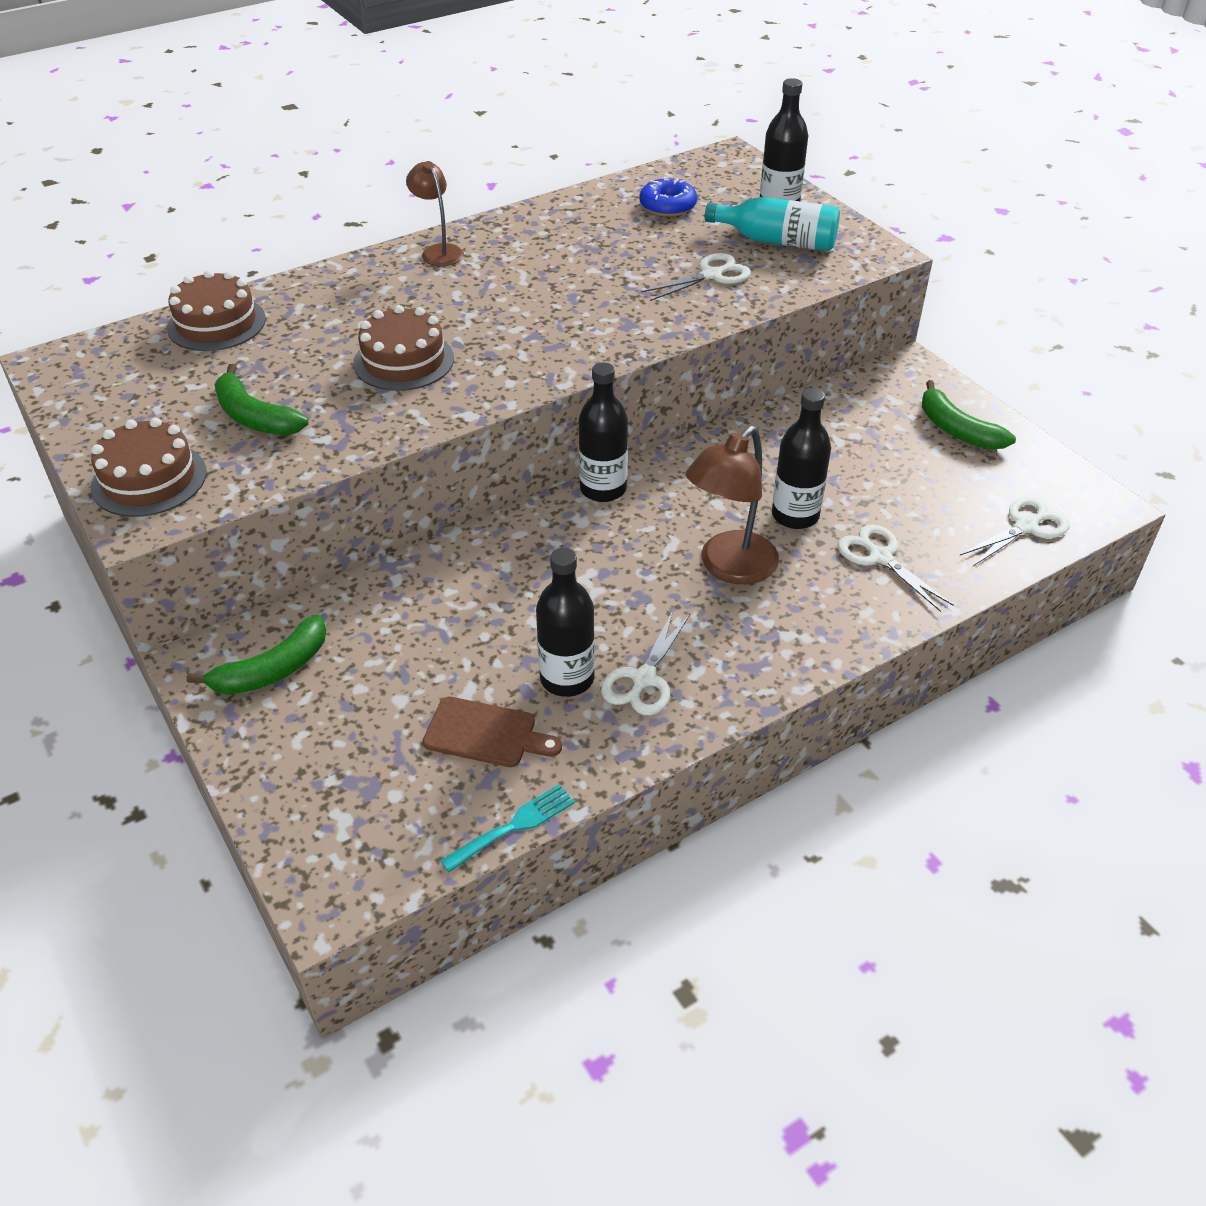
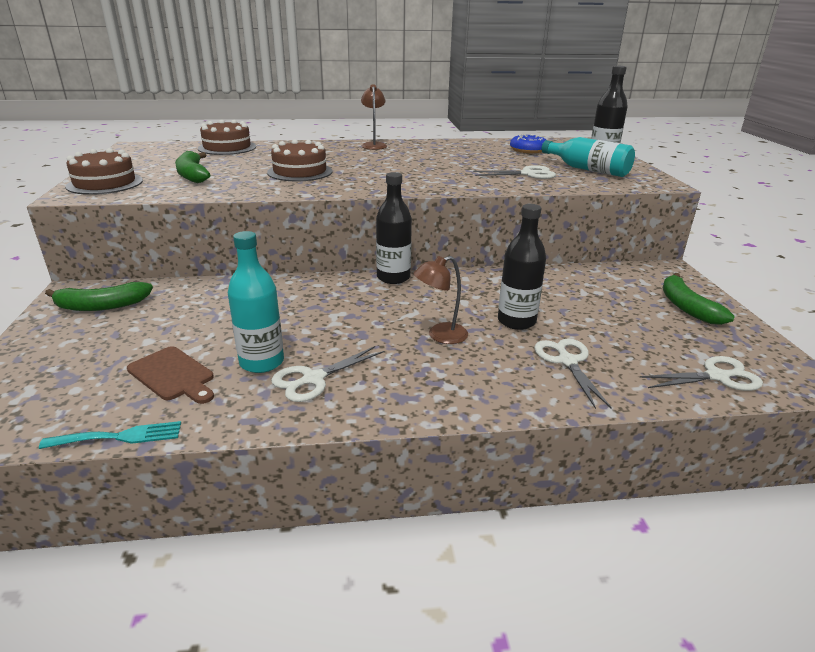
camera: 25 degrees right, 15 degrees down
(567, 678) = (262, 362): black bottle -> turquoise bottle
(729, 568) = (440, 336): brown lamp -> brown lamp, size x0.63

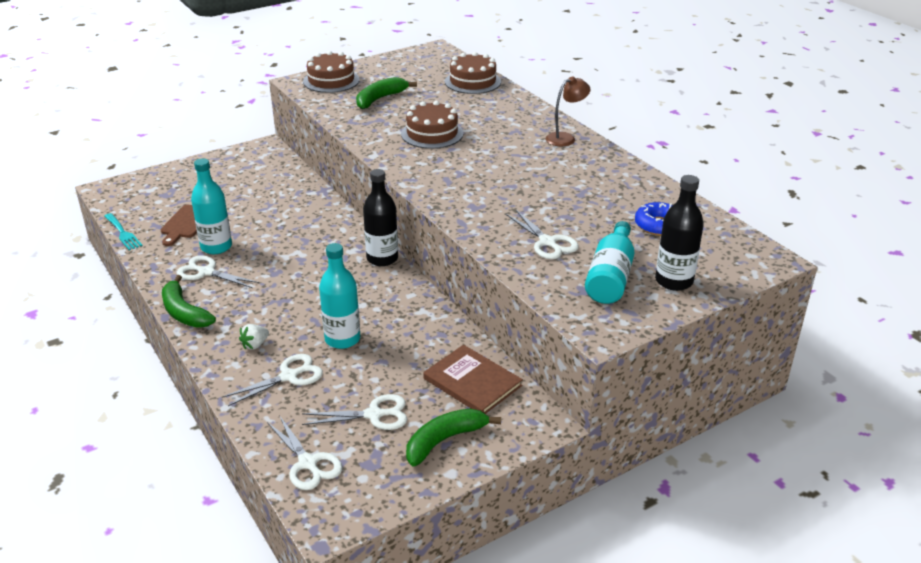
camera: 65 degrees right, 5 degrees up
(101, 306) = (253, 165): green banana -> green banana (184, 312)
(440, 336) = (294, 307): brown lamp -> none
(497, 371) = (255, 345): none -> white strawberry
(516, 321) = (342, 339): black bottle -> turquoise bottle
(609, 281) = (472, 382): none -> brown book
(645, 329) = (374, 415): none -> white scissors

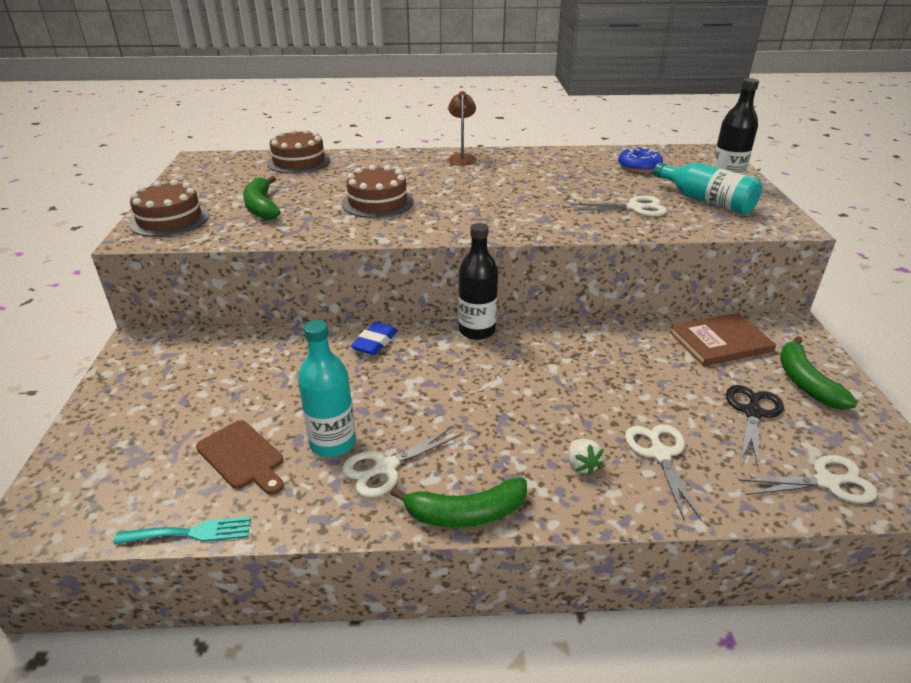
camera: 60 degrees left, 0 degrees up
(331, 223) = (375, 342): none -> blue eraser
(342, 339) = (608, 396): turquoise bottle -> none
(374, 415) = (752, 412): white scissors -> black scissors

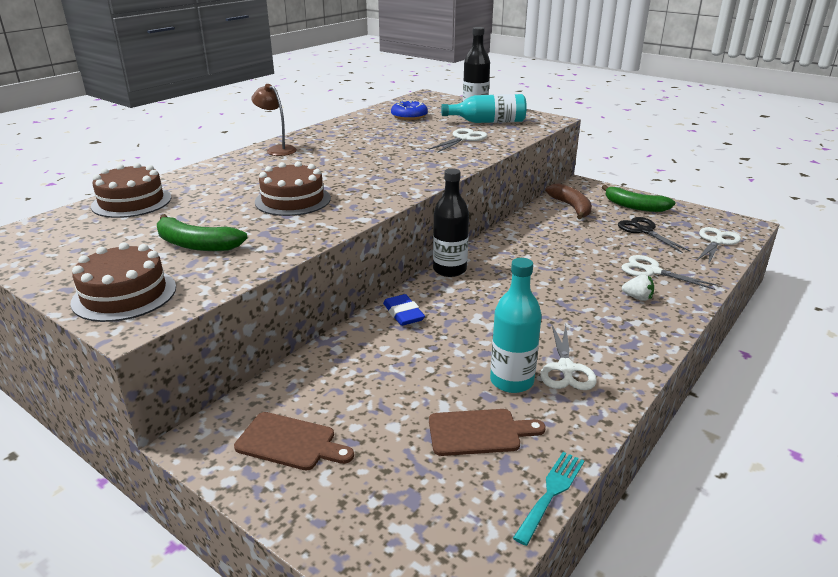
camera: 50 degrees left, 5 degrees down
(162, 375) = (290, 442): none -> brown cutting board
(466, 513) = (644, 356): green banana -> none
(720, 342) = (571, 207): brown book -> brown banana

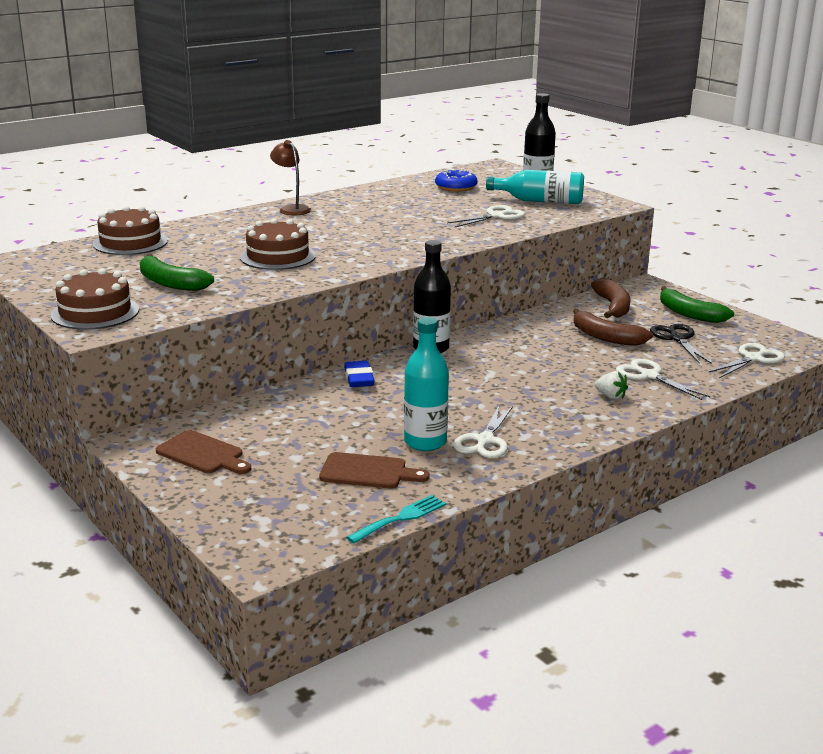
camera: 15 degrees right, 5 degrees down
(588, 237) = (605, 337): none -> brown banana

